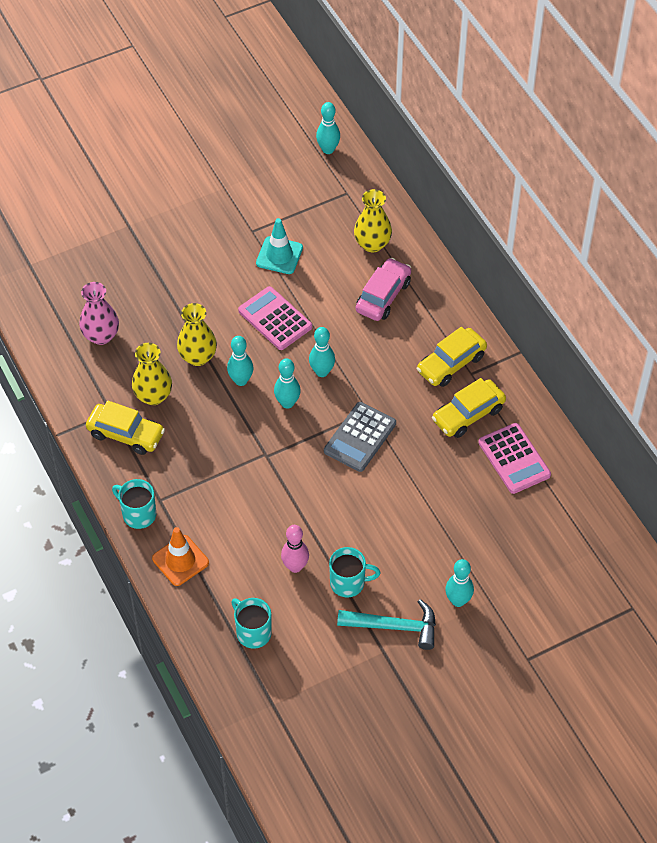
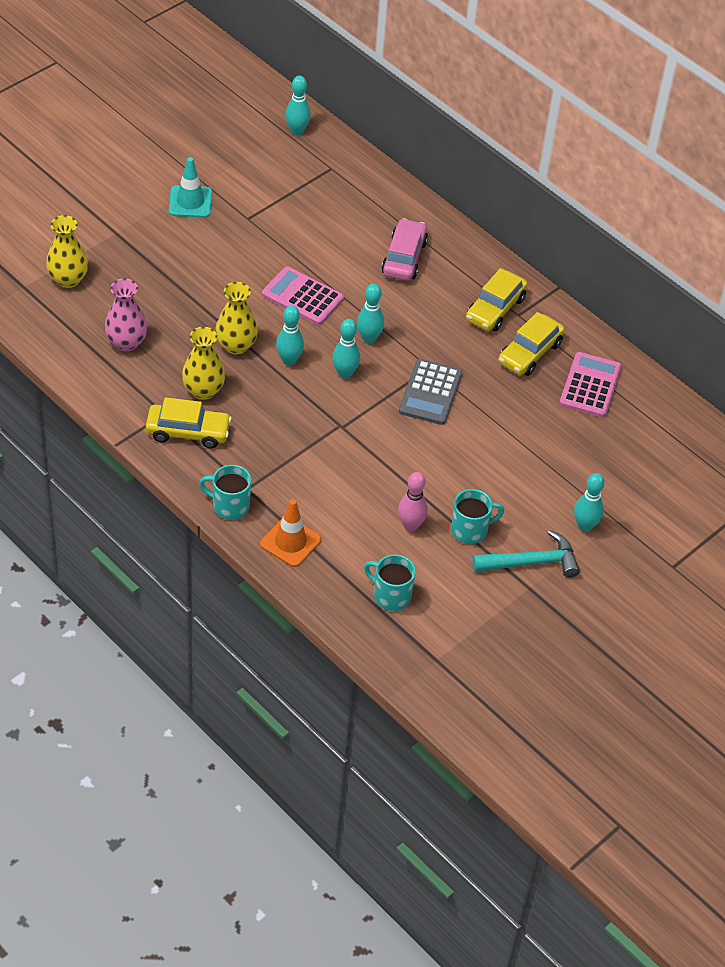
camera: 20 degrees left, 5 degrees down
(279, 255) = (284, 237): turquoise traffic cone -> turquoise traffic cone (190, 202)
(372, 244) = (375, 211): yellow vase -> yellow vase (68, 279)
(514, 459) = (590, 385): pink calculator -> pink calculator turned 120 degrees counterclockwise

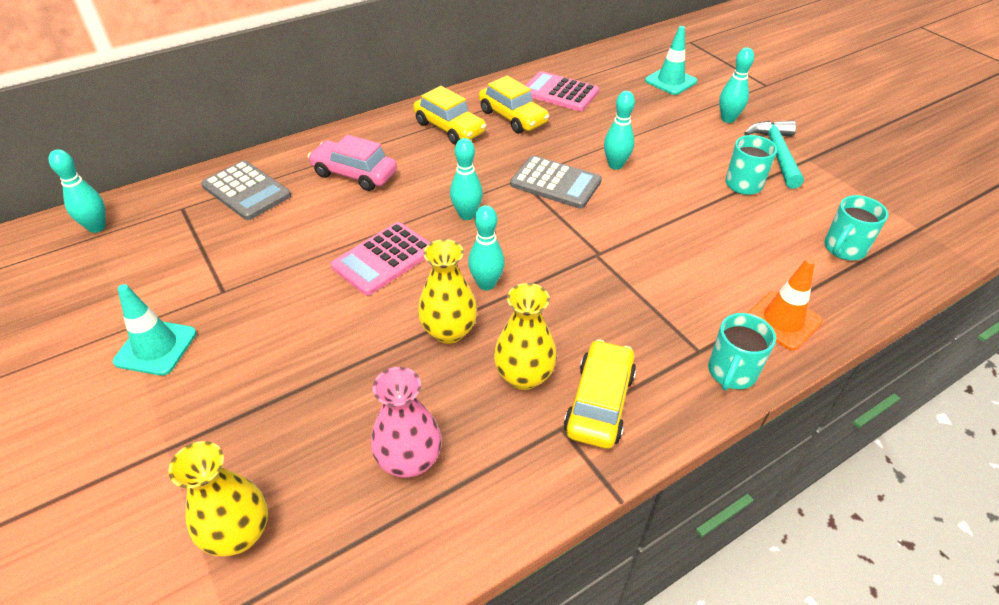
camera: 75 degrees left, 5 degrees down
(345, 373) = (517, 240): turquoise bowling pin -> turquoise bowling pin (615, 165)
(362, 198) = (246, 191): none -> grey calculator
(410, 525) = (742, 221): pink bowling pin -> none
(649, 479) = (670, 81): none -> turquoise traffic cone

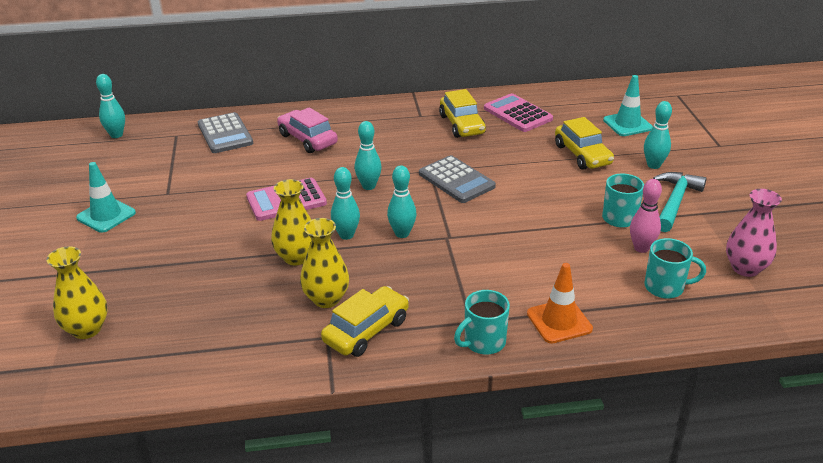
camera: 25 degrees right, 10 degrees down
(409, 461) = (213, 324): pink vase -> pink vase (745, 268)
(449, 128) = (404, 122): yellow car -> yellow car (582, 155)
(615, 165) = (518, 178): turquoise bowling pin -> turquoise bowling pin (402, 233)
(788, 212) = (641, 248): none -> pink bowling pin
(843, 249) = (665, 287): turquoise mug -> turquoise mug turned 150 degrees counterclockwise

